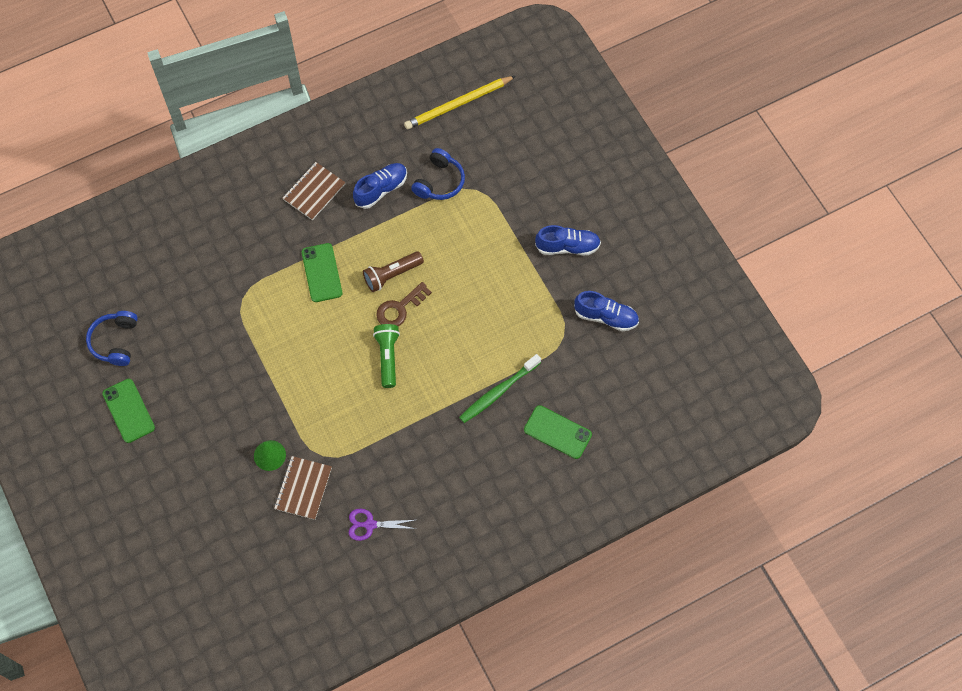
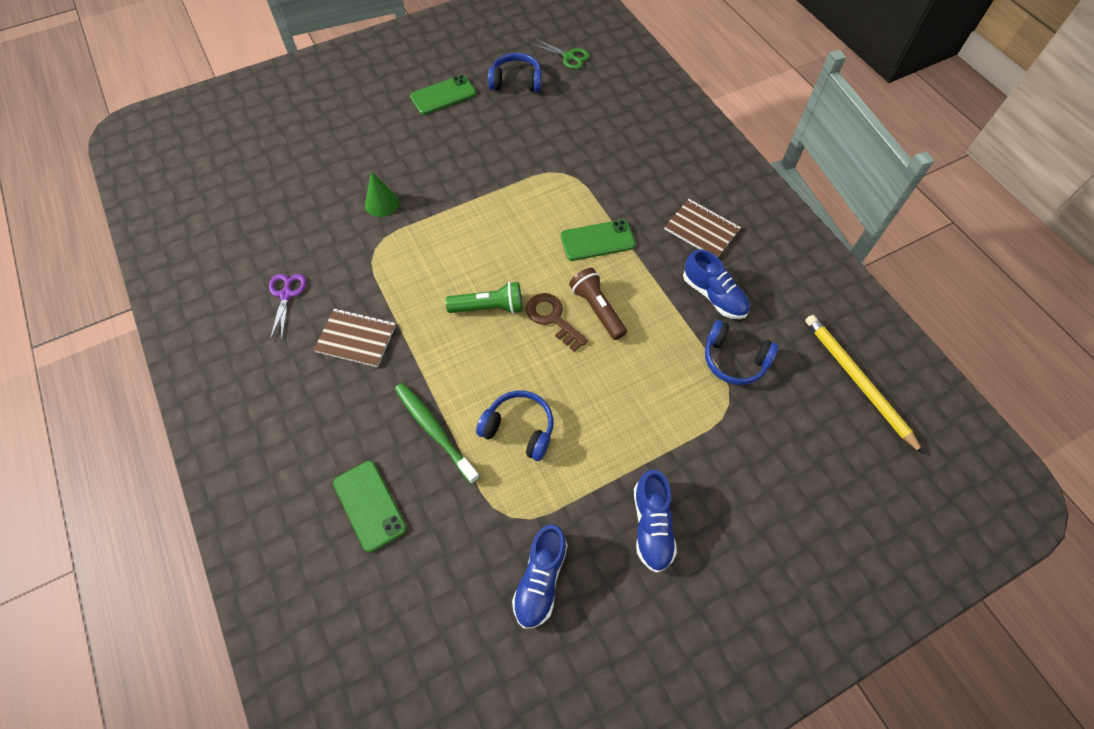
camera: 90 degrees right, 5 degrees down
(83, 292) = (568, 56): none -> green scissors
(303, 488) = (340, 233): brown notebook -> brown notebook (356, 338)
(496, 332) = (519, 429): none -> blue headphones
(557, 432) = (369, 505): green phone -> green phone turned 60 degrees counterclockwise

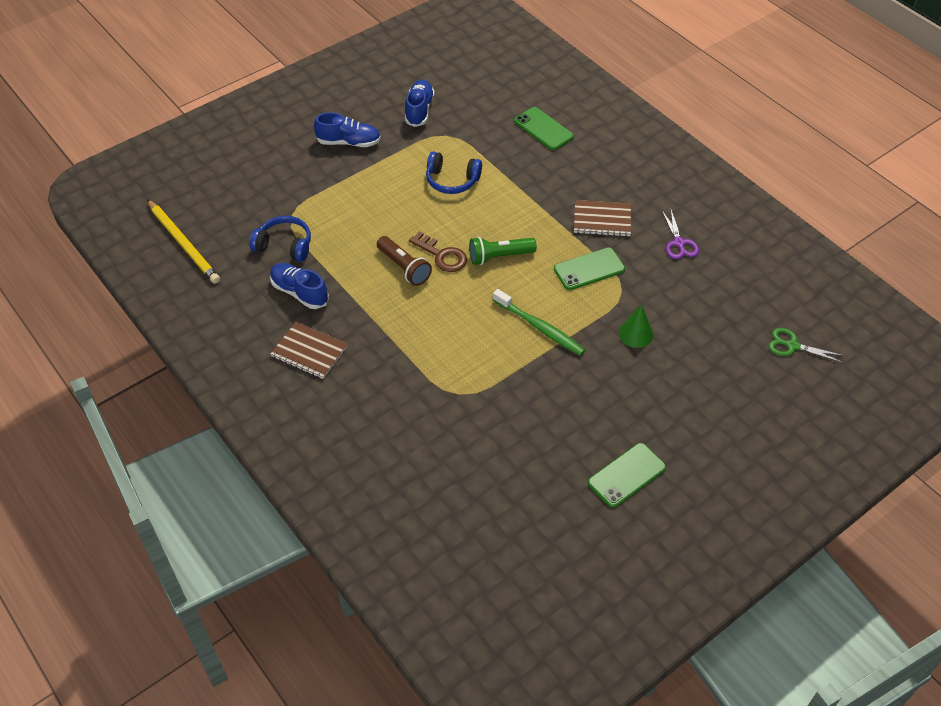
camera: 170 degrees right, 10 degrees down
(434, 431) = (514, 171): green toothbrush -> green toothbrush (539, 327)
(516, 82) = (543, 510): blue headphones -> none
(568, 56) = (485, 564): green scissors -> green scissors (792, 346)
(597, 240) = (412, 327): green phone -> green phone (589, 269)
(651, 526) = (349, 142): blue shoe -> blue shoe turned 105 degrees clockwise

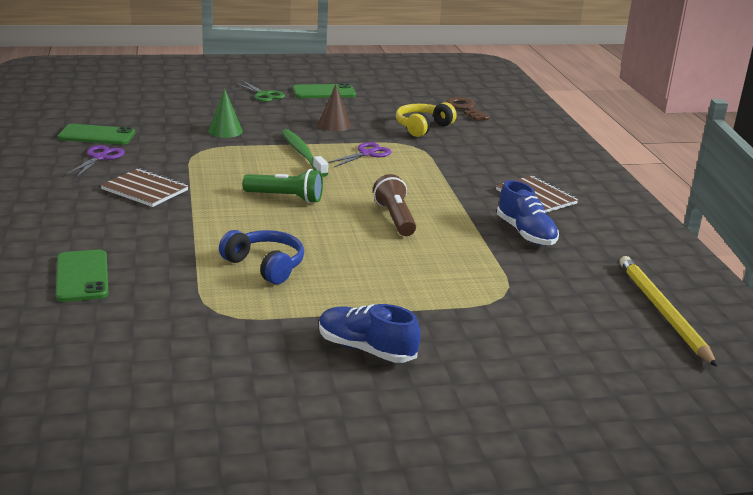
camera: 155 degrees left, 25 degrees down
(284, 245) = (525, 272): blue headphones -> none
(419, 110) = (220, 355): blue shoe -> none
(442, 255) = (345, 215): brown key -> brown key (465, 108)
(471, 440) = (422, 127): none -> yellow headphones
(488, 355) = (366, 154): none -> purple scissors
(555, 398) = (334, 125): none -> brown cone
(589, 269) = (209, 168): green phone -> green phone (97, 135)
(792, 346) = (115, 98): green scissors -> green scissors (263, 95)

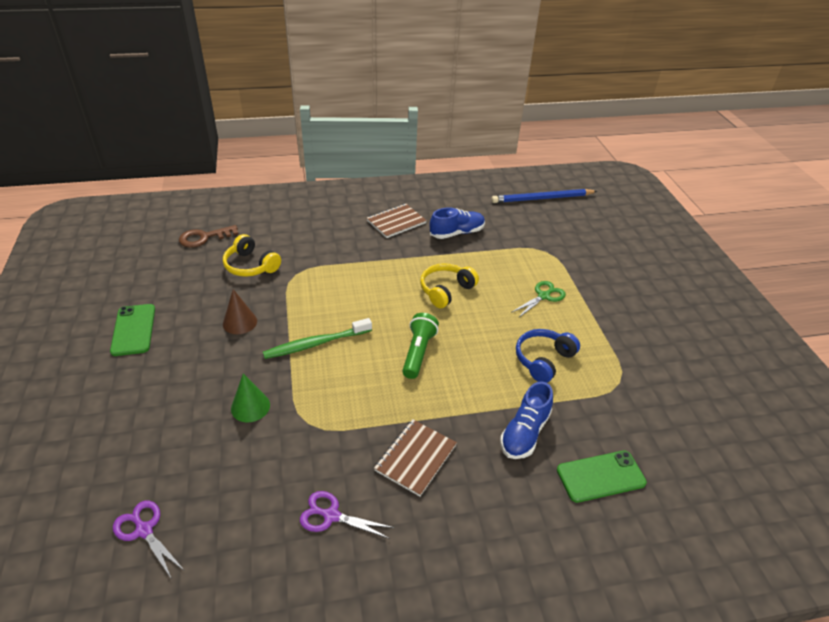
camera: 90 degrees left, 15 degrees up
(97, 135) = (257, 534): green phone -> none
(263, 95) = (131, 380): green scissors -> green scissors (543, 296)
(366, 154) = (315, 302): purple scissors -> purple scissors (144, 530)
(366, 349) = (632, 310): blue shoe -> blue shoe (524, 433)
(395, 218) = (446, 290): brown flashlight -> yellow headphones
(662, 312) = (542, 198): yellow pencil -> blue pencil

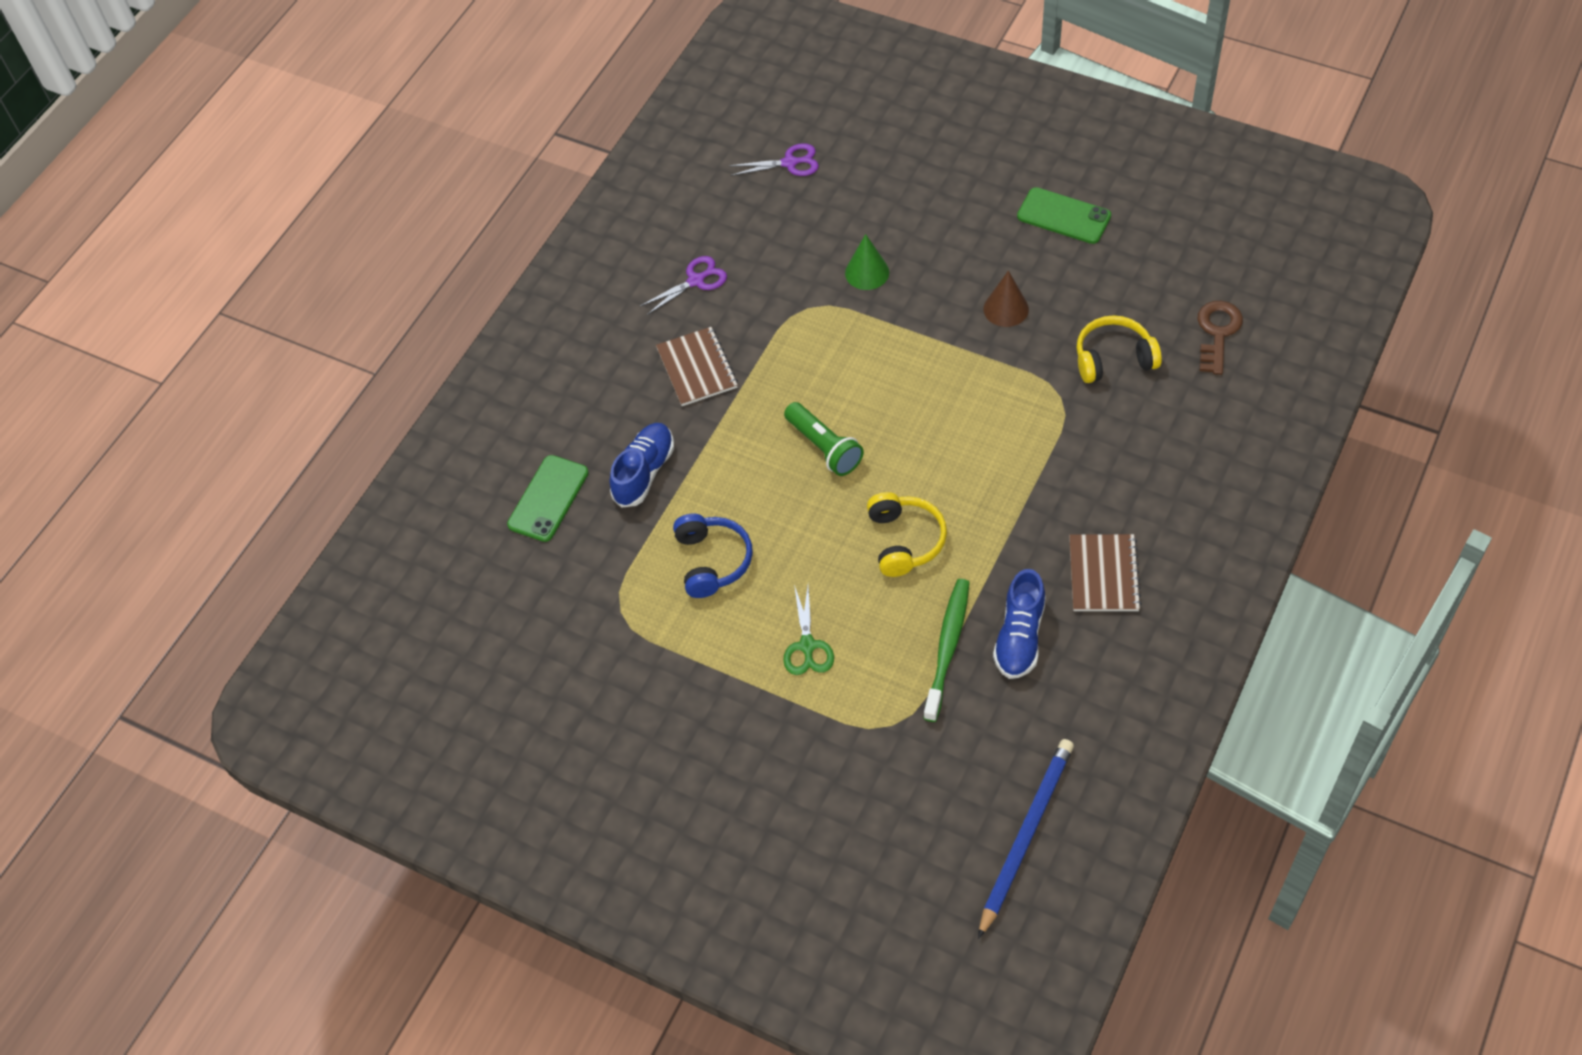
camera: 135 degrees right, 15 degrees up
(316, 343) = (914, 362): green toothbrush -> green toothbrush (947, 648)
(524, 433) = (644, 472): blue shoe -> blue shoe turned 45 degrees clockwise

